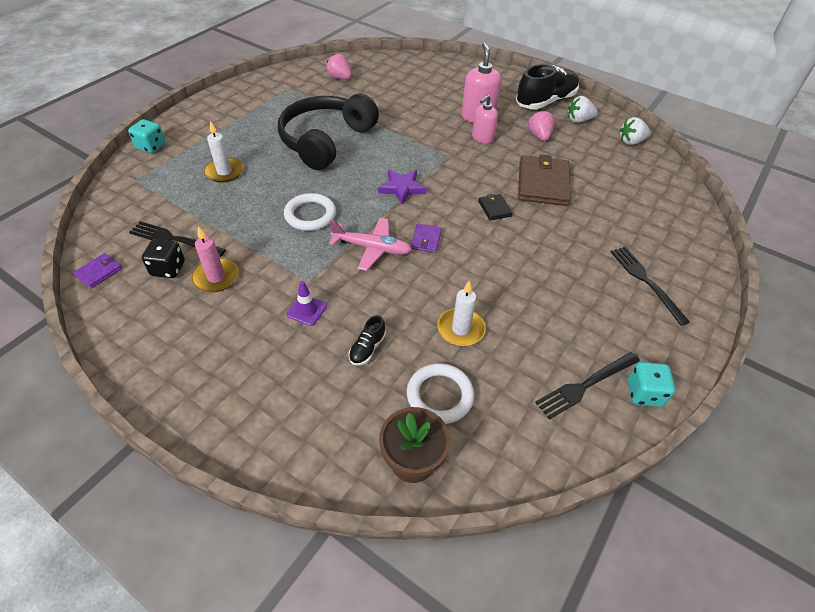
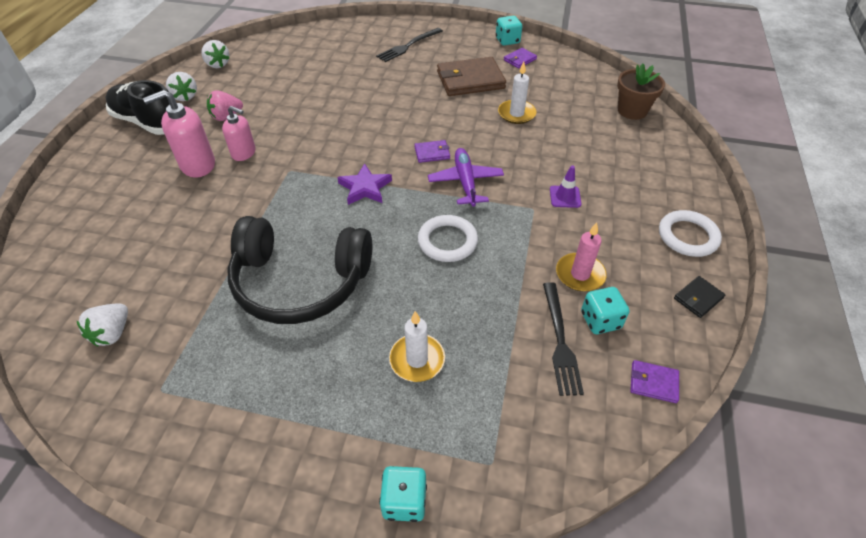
camera: 110 degrees left, 0 degrees up
(168, 269) = (600, 320): black dice -> turquoise dice
(339, 78) = (112, 333): pink strawberry -> white strawberry
(367, 348) = (571, 152): black shoe -> none
(371, 248) = (465, 182): pink plane -> purple plane
(440, 396) = (578, 111): white ring -> white ring (687, 236)
(494, 208) = (364, 123): black wallet -> black wallet (698, 298)
(543, 183) = (311, 103): brown wallet -> brown wallet (470, 80)
(585, 385) = (520, 60): black fork -> purple wallet

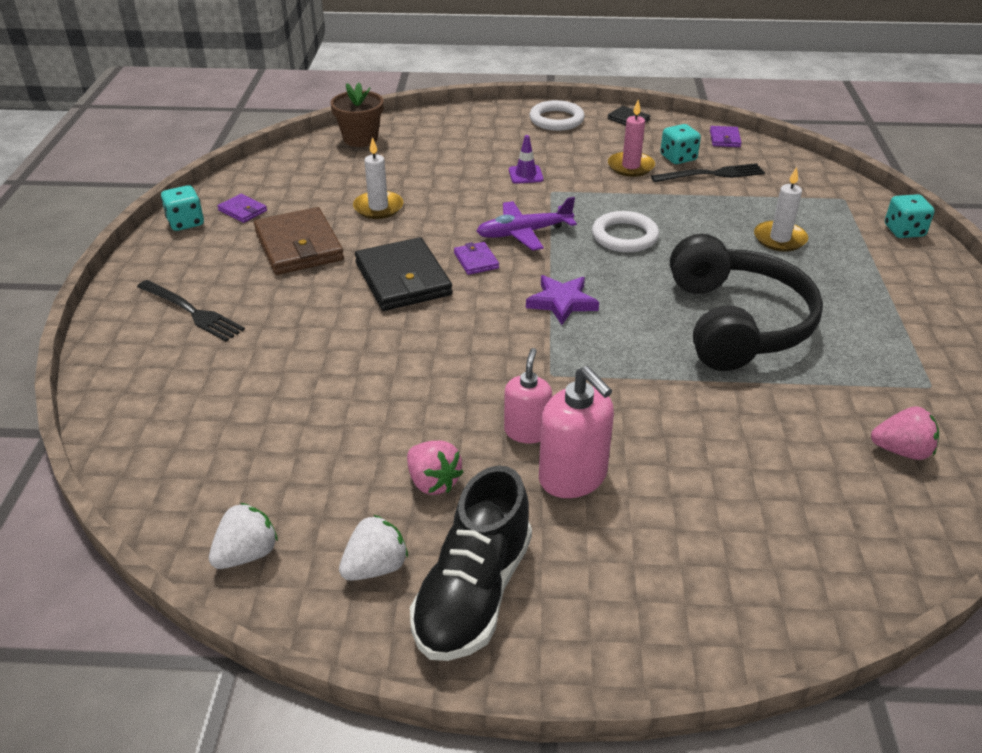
camera: 100 degrees left, 10 degrees down
(112, 333) = (901, 451): white strawberry -> pink strawberry
(418, 119) = (403, 279): none -> black wallet

